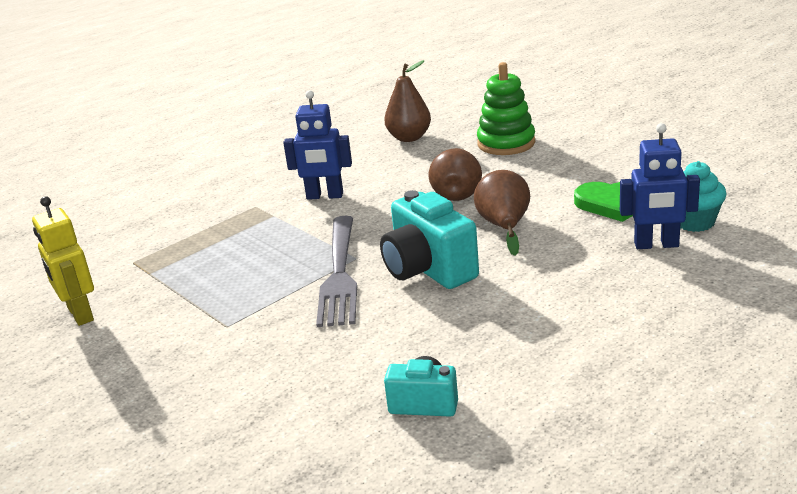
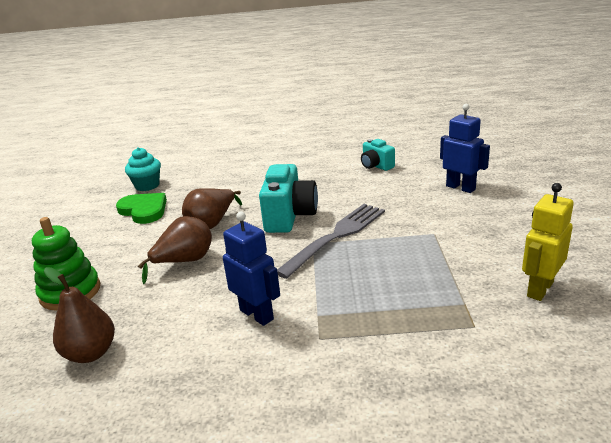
camera: 140 degrees left, 0 degrees up
(80, 314) = (539, 289): yellow robot -> yellow robot turned 150 degrees counterclockwise
(656, 245) = (183, 183): blue robot -> blue robot (460, 187)

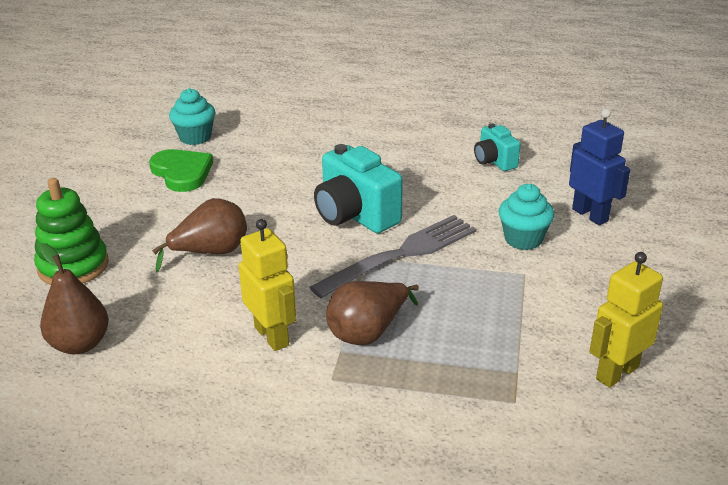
camera: 10 degrees right, 5 degrees up
(212, 223) = (258, 207): brown pear -> brown pear (368, 332)
(257, 314) = (272, 336): blue robot -> yellow robot
(289, 217) = (355, 216): turquoise camera -> turquoise camera turned 120 degrees clockwise
(421, 211) = (523, 239): none -> turquoise cupcake

